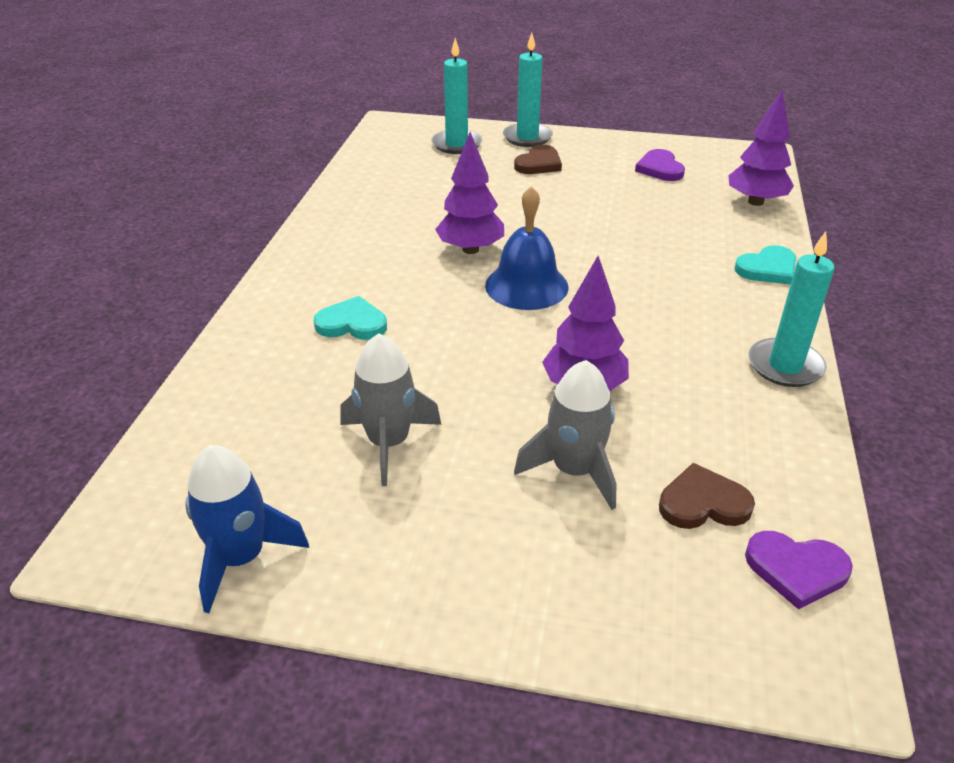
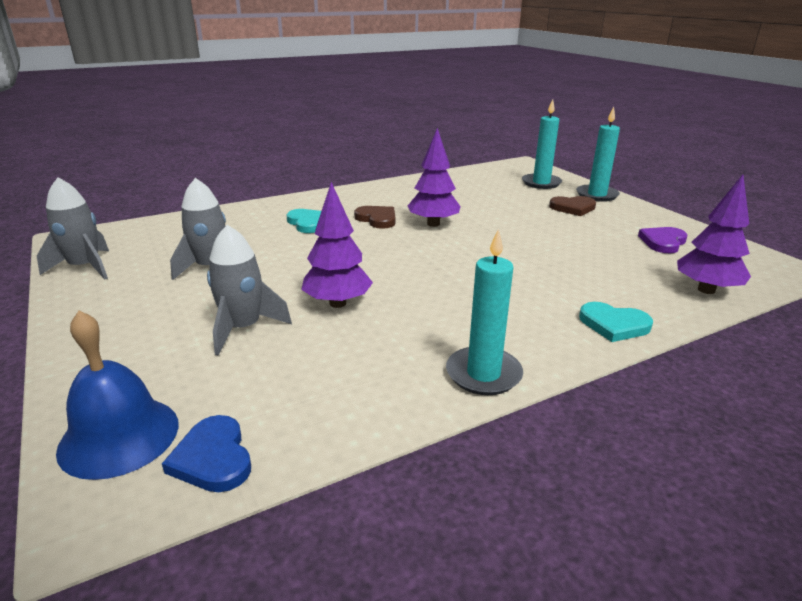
camera: 50 degrees right, 10 degrees down
(241, 557) = (85, 267): blue rocket -> grey rocket
(526, 286) = (423, 250): blue bell -> blue bell (119, 436)
(703, 503) = (257, 388): brown heart -> brown heart (377, 219)
(796, 570) = (213, 458): purple heart -> blue heart

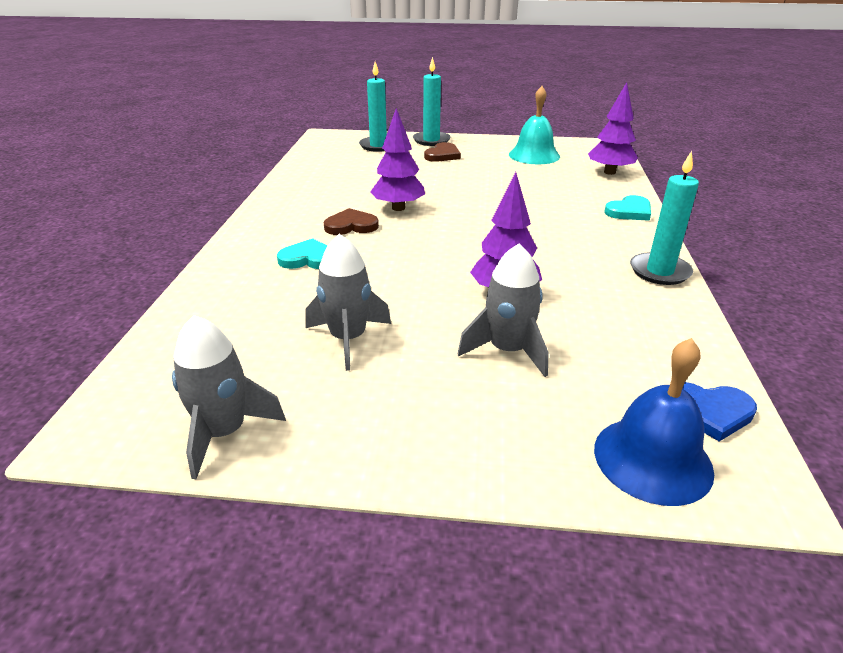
camera: 55 degrees left, 5 degrees up
(663, 242) = (534, 155): purple heart -> turquoise bell

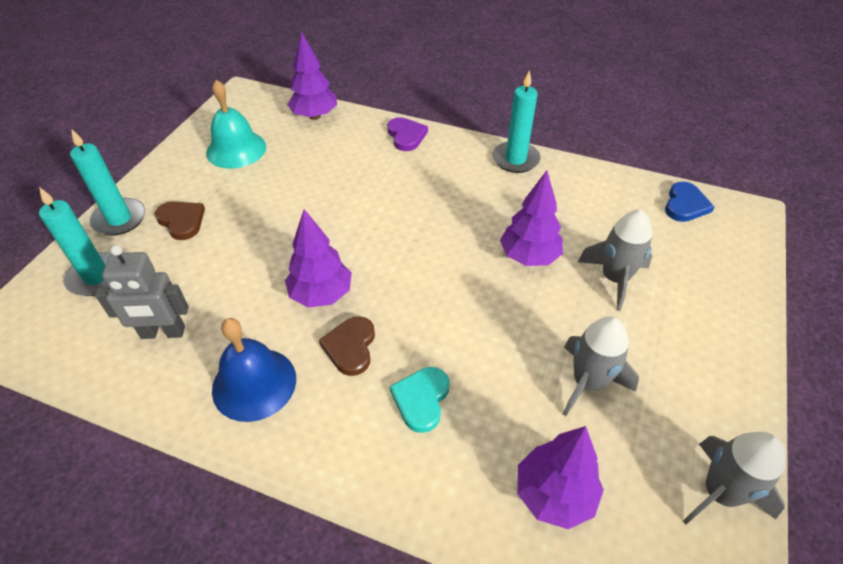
camera: 75 degrees left, 15 degrees up
(224, 327) = (554, 494): none -> purple tree
(341, 170) = (163, 333): none -> grey robot
(629, 211) = (406, 136): turquoise heart -> purple heart
(652, 459) = (729, 245): blue bell -> blue bell (254, 383)

